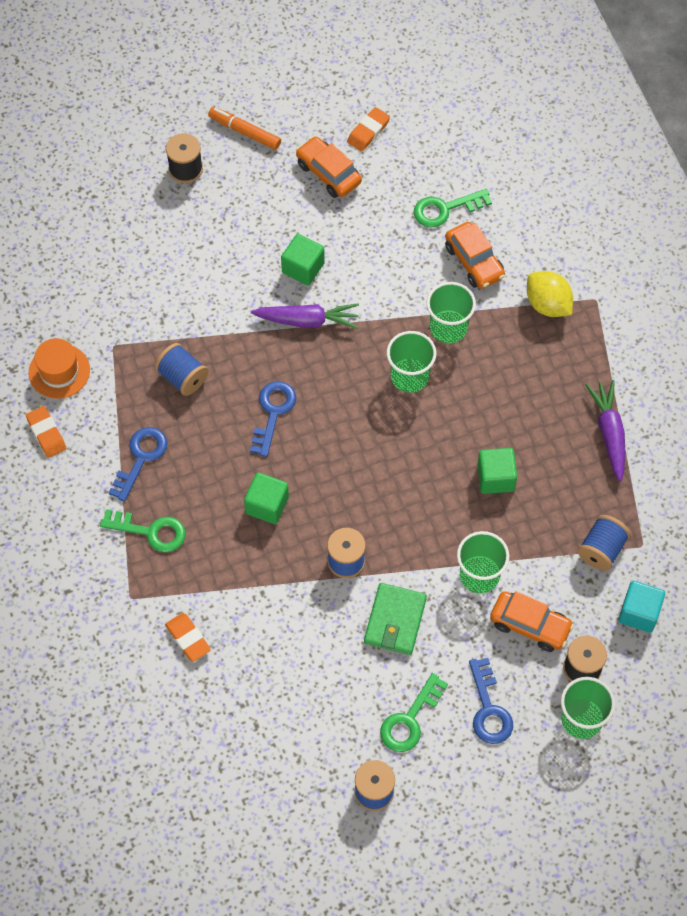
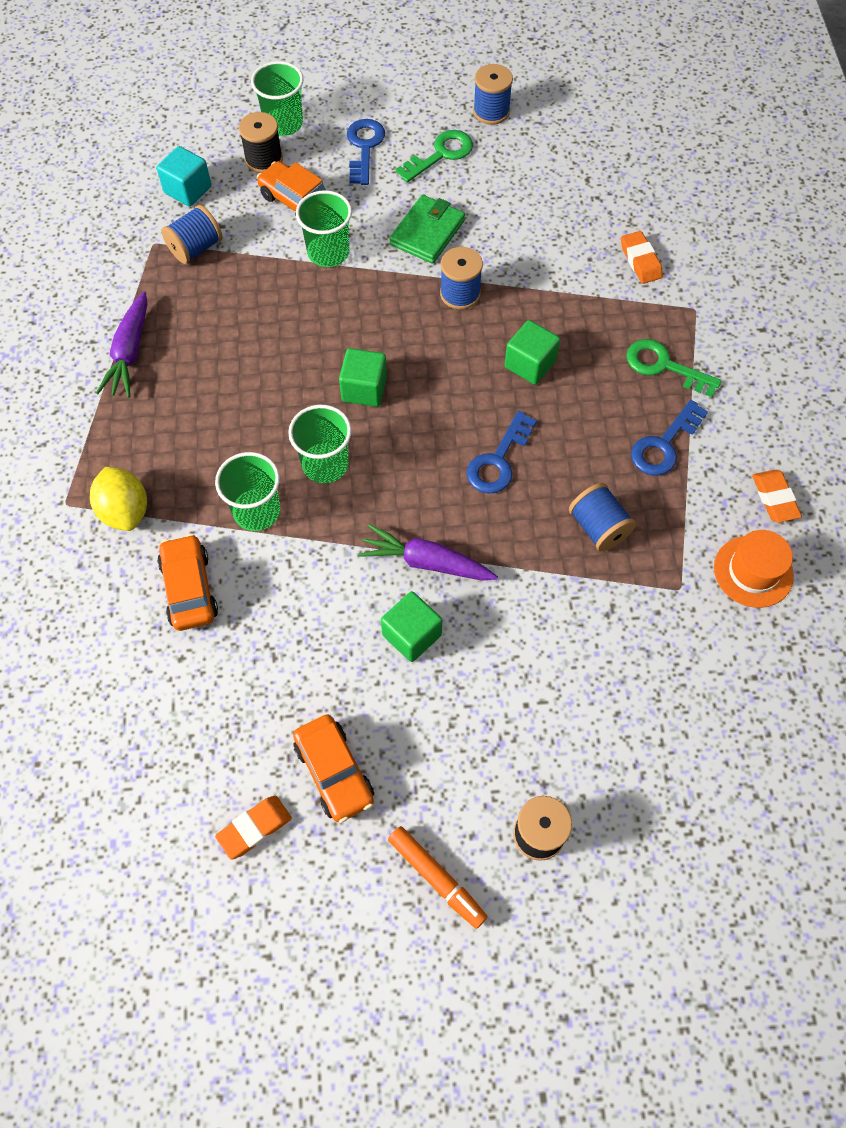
camera: 165 degrees left, 0 degrees up
(445, 209) = (195, 673): green key -> none
(495, 478) = (273, 336): green cube -> green cube (364, 389)

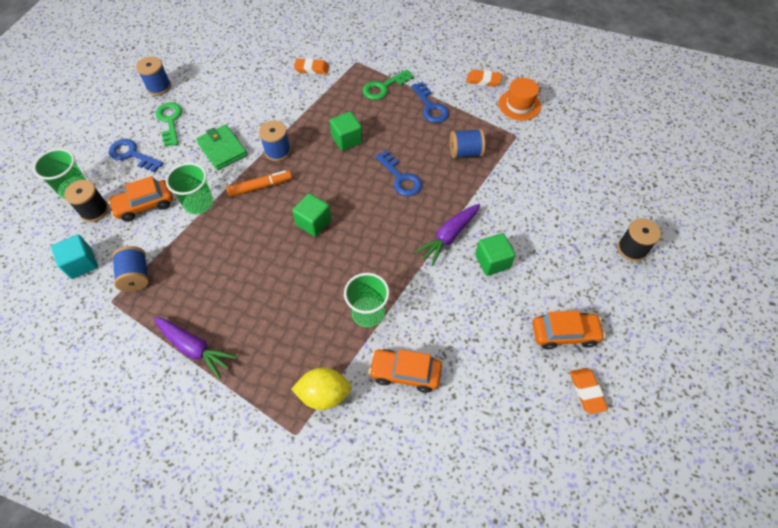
camera: 65 degrees left, 5 degrees down
(325, 464) = (355, 262): green cup -> none
(436, 878) = (644, 306): orange marker -> orange marker (260, 187)

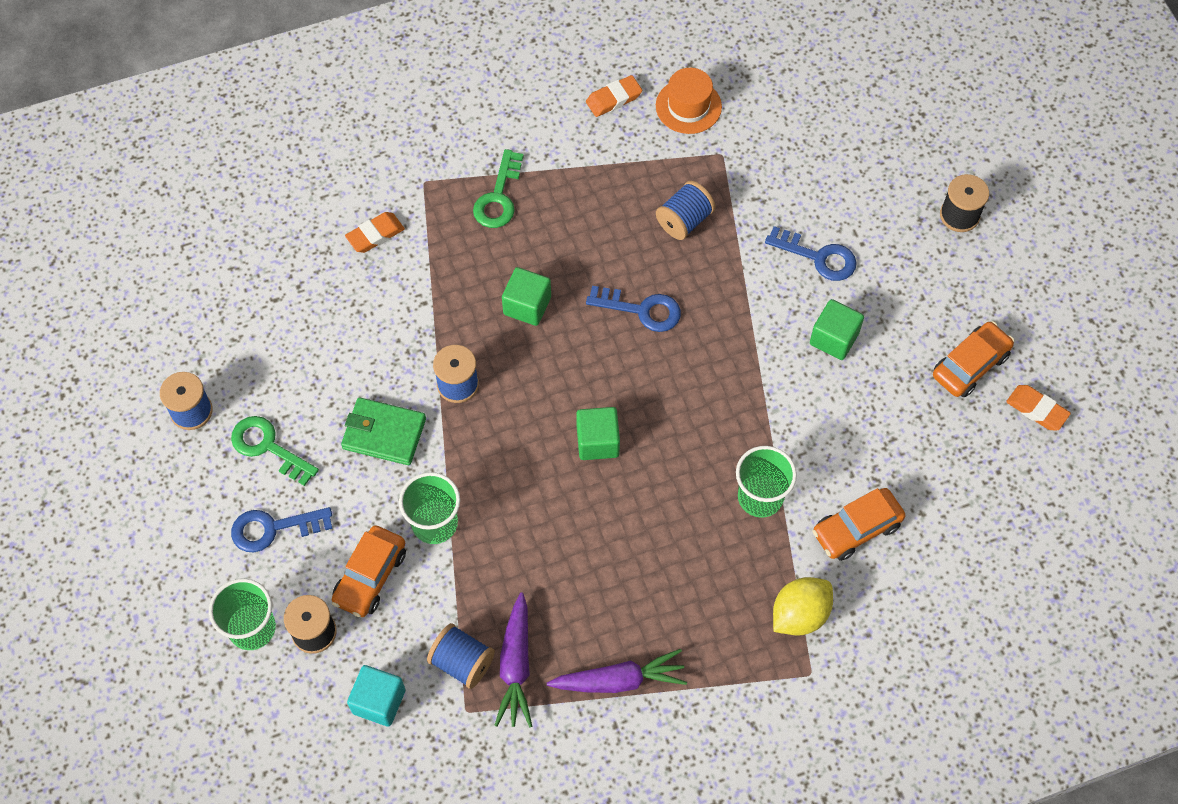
camera: 40 degrees left, 5 degrees up
(260, 187) = (487, 446): orange marker -> none
(430, 107) = (585, 185): blue key -> blue key (818, 257)
(448, 236) = (763, 344): purple carrot -> purple carrot (516, 666)

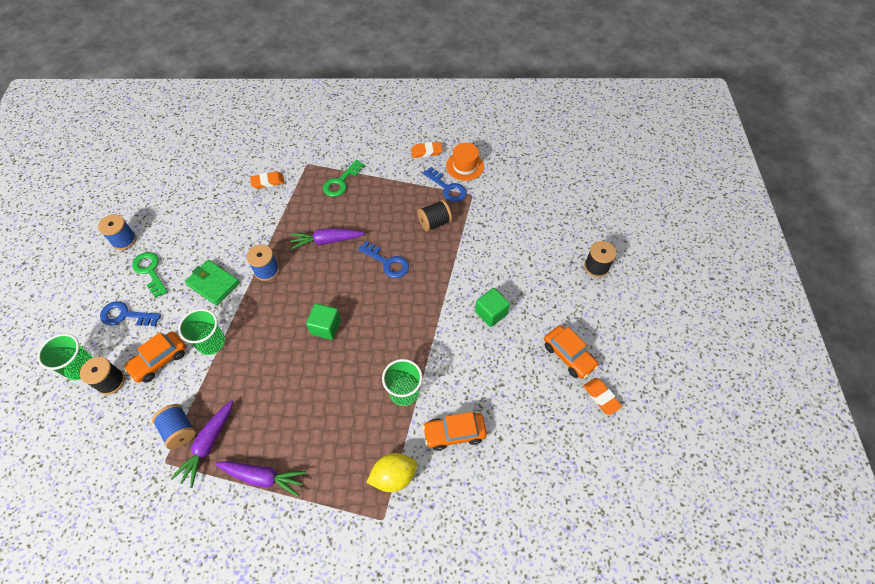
camera: 20 degrees right, 5 degrees down
(379, 701) = (120, 437): turquoise cube -> none
(527, 305) = (326, 241): green cube -> purple carrot
(684, 220) = (434, 223): blue spool -> black spool
(818, 257) = (502, 264): blue key -> blue key (447, 188)
(970, 365) = (568, 355): orange car -> orange car turned 75 degrees clockwise

